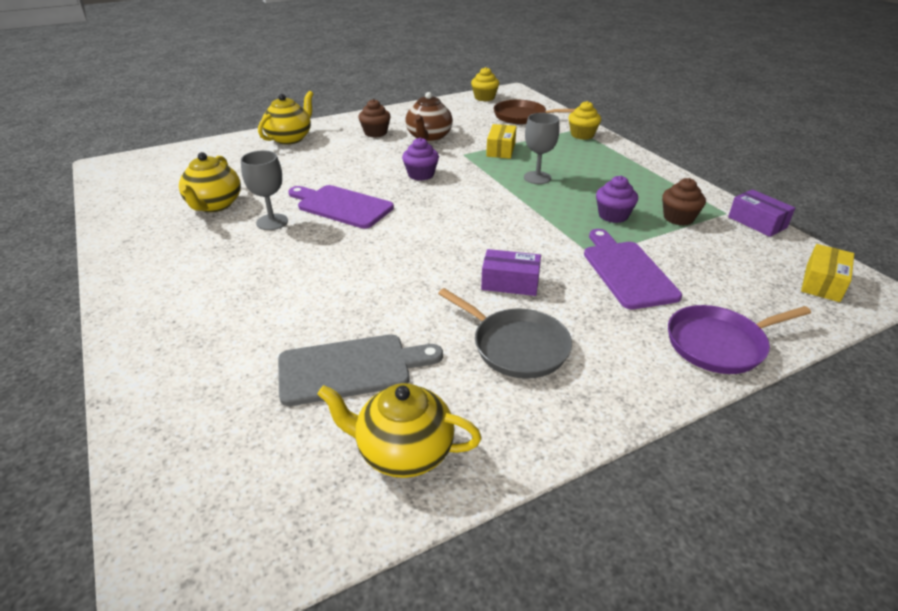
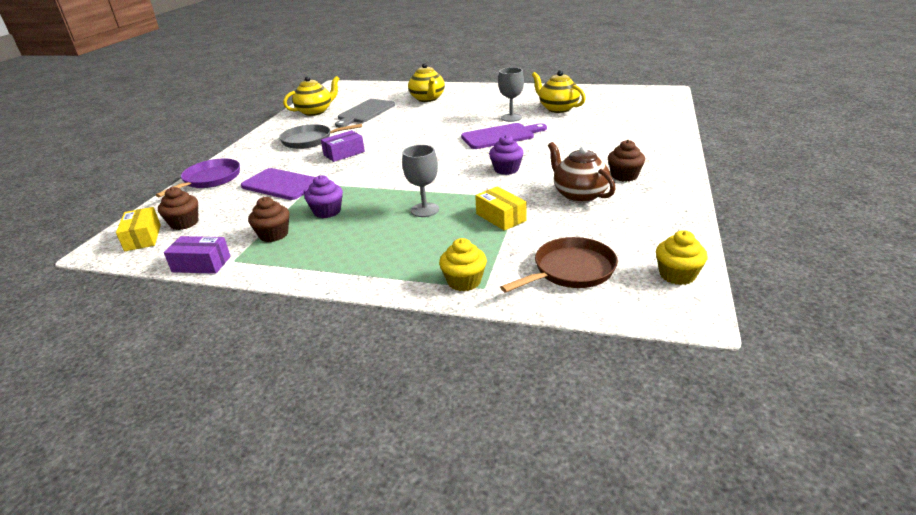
camera: 135 degrees right, 5 degrees down
(290, 138) = (653, 142): yellow teapot -> yellow teapot (427, 99)
(769, 278) = (184, 223): none -> brown cupcake

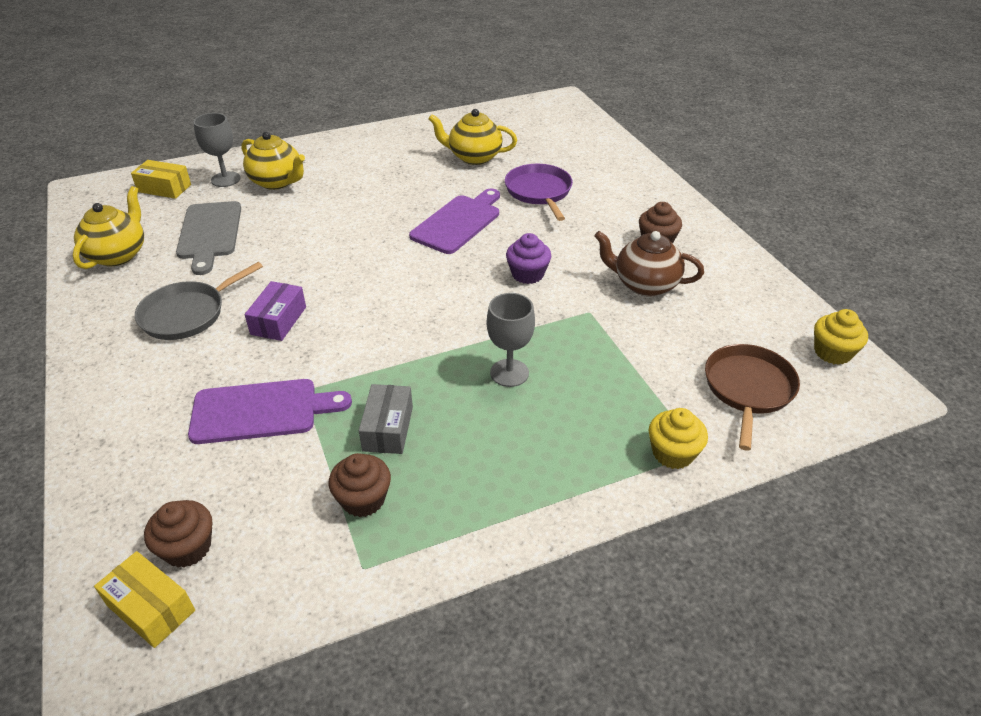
camera: 40 degrees left, 10 degrees up
(201, 264) = (323, 599): purple box -> none
(210, 179) = (111, 450): purple pan -> purple pan (539, 192)
(327, 211) = (388, 428): purple cupcake -> grey box
(501, 217) = (605, 348): yellow box -> yellow box (164, 188)
(511, 118) = (435, 187): grey goblet -> grey goblet (225, 179)

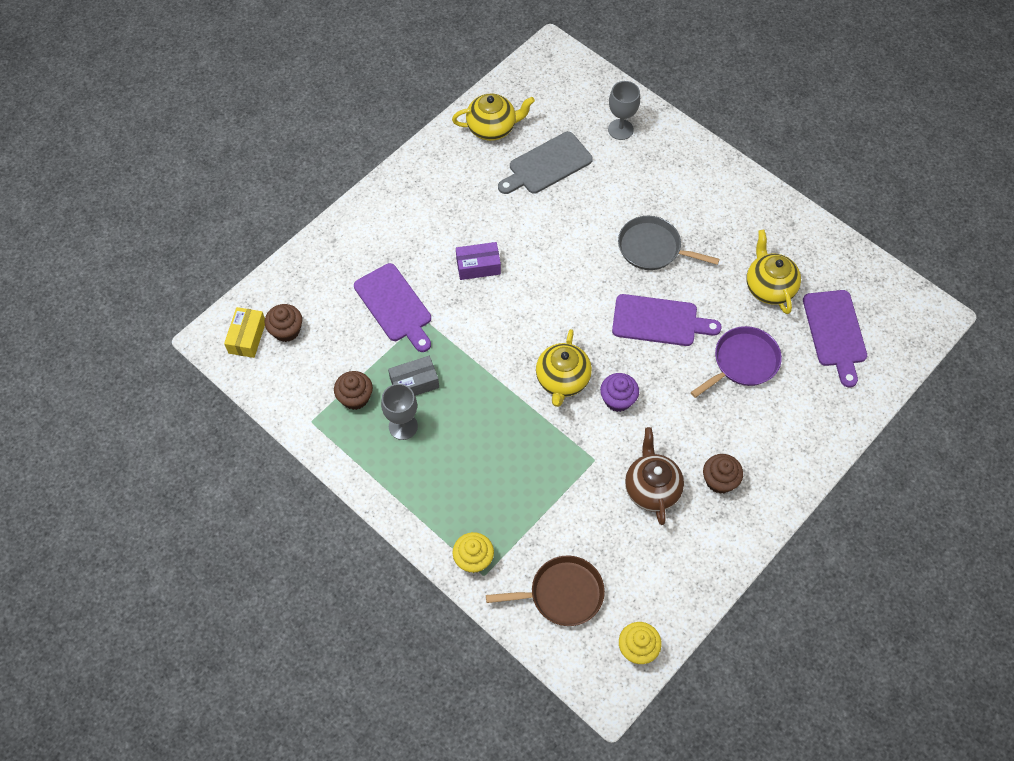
camera: 65 degrees right, 20 degrees up
(164, 188) = (584, 99): yellow box -> none
(187, 314) = (456, 210): grey pan -> grey pan (652, 248)
(277, 182) = (638, 166): yellow teapot -> yellow teapot (562, 380)
(509, 373) = (500, 431): grey goblet -> grey goblet (403, 426)
(544, 142) = (835, 332): none -> purple cutting board

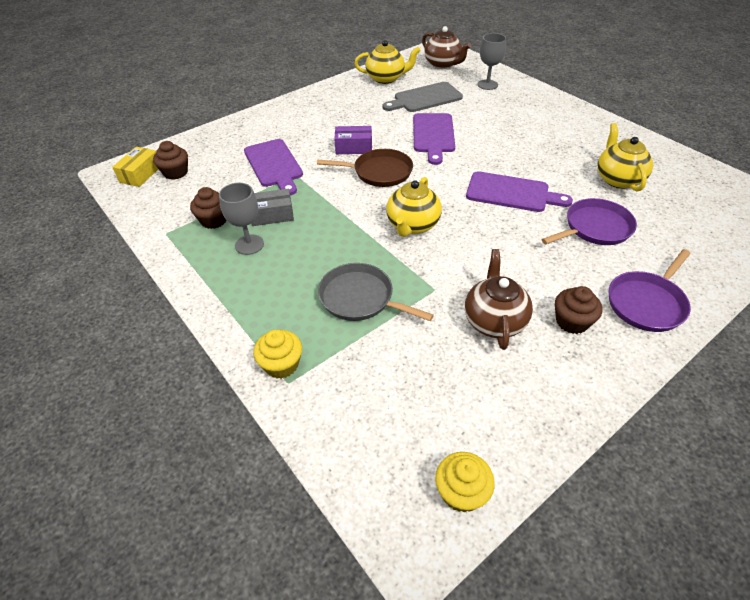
camera: 10 degrees right, 15 degrees down
(560, 90) = (443, 64): none -> brown teapot
(562, 594) = (375, 414): brown pan -> brown pan (379, 172)
(618, 399) = (465, 244): purple cupcake -> none
(652, 248) = (508, 148): grey pan -> grey pan (360, 298)
(785, 451) = (647, 303): none -> purple pan
(835, 332) = (689, 214): purple cutting board -> purple cutting board (433, 135)

